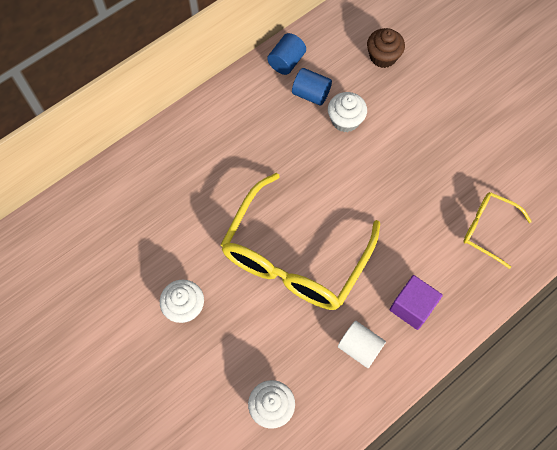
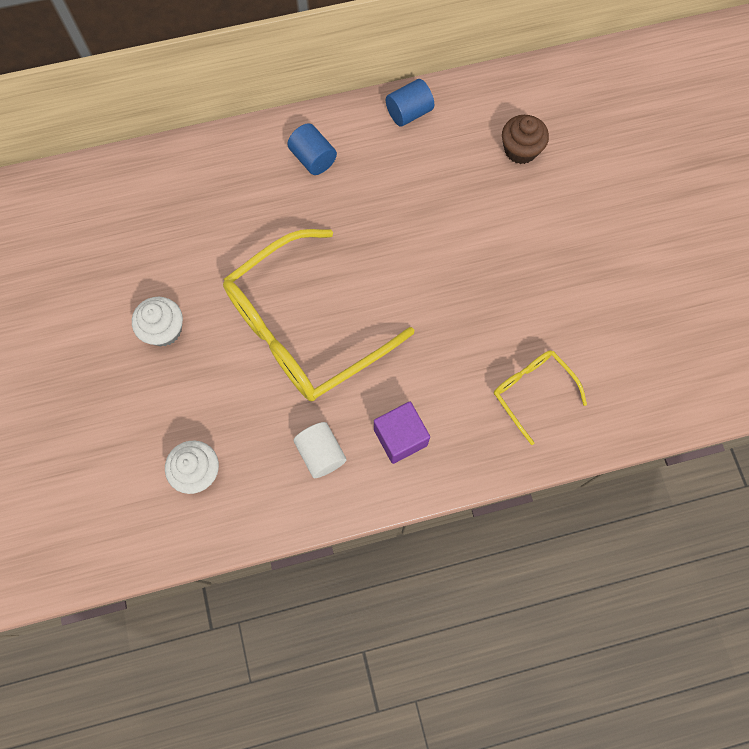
camera: 25 degrees right, 5 degrees up
(311, 94) = (416, 159): blue cylinder -> blue cylinder (313, 158)
(345, 120) = (439, 204): white cupcake -> none

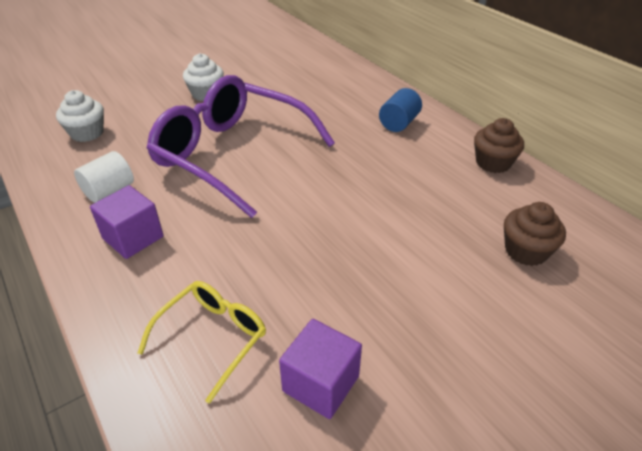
camera: 70 degrees right, 30 degrees down
(305, 327) = (233, 155): yellow glasses -> purple glasses
(409, 113) = (493, 163): blue cylinder -> brown cupcake
(590, 332) = (321, 383): none -> purple cube

